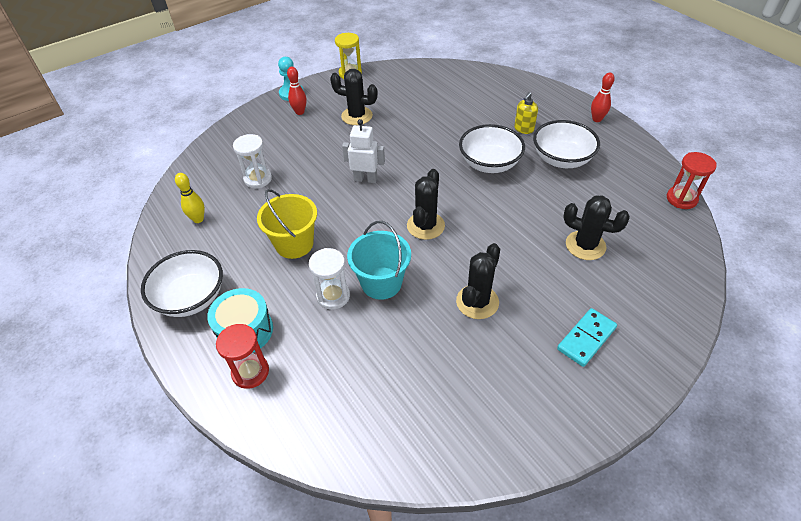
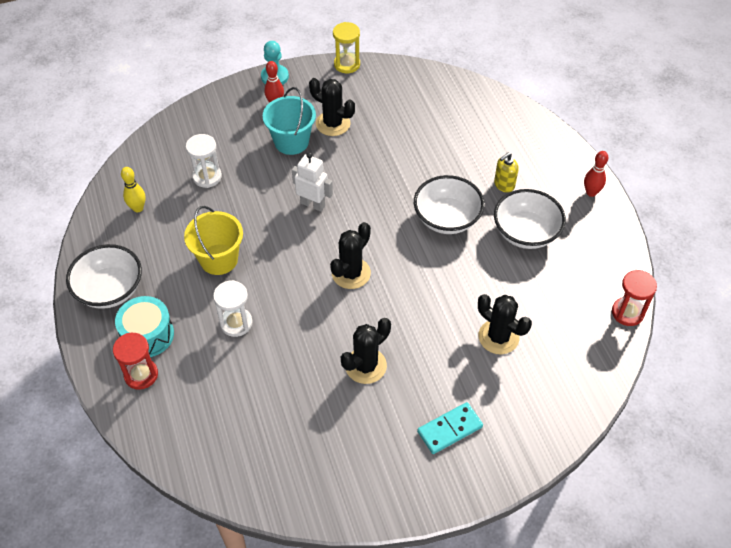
camera: 15 degrees right, 5 degrees up
(381, 283) = (285, 322): turquoise bucket -> turquoise bucket (291, 142)

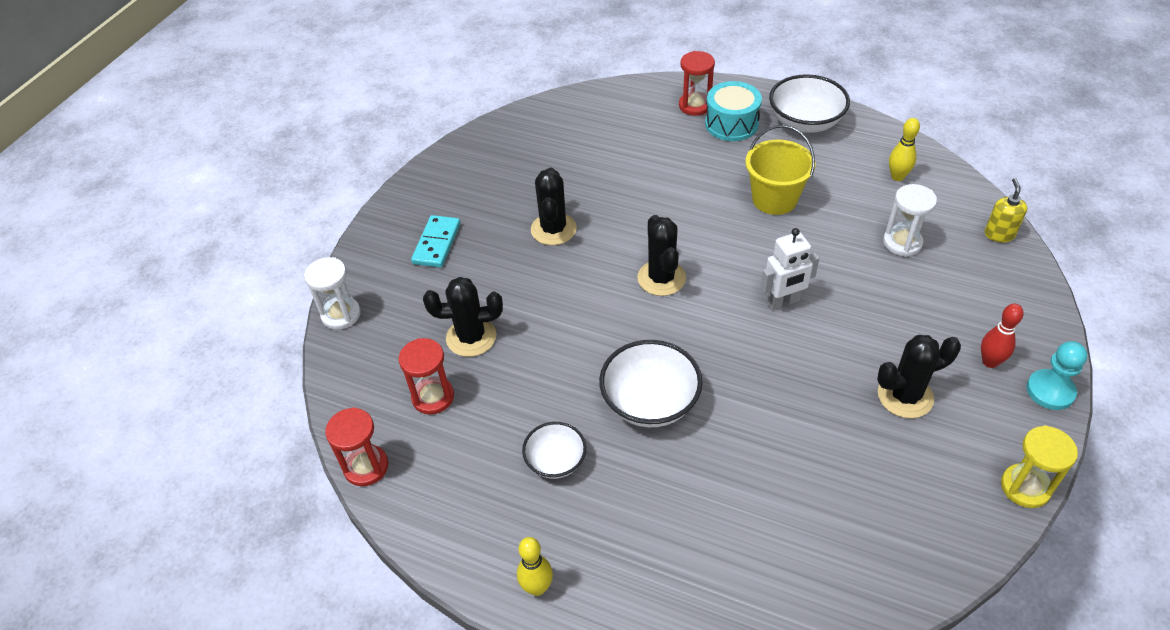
camera: 135 degrees right, 5 degrees down
(236, 323) = (688, 176): white hourglass -> white hourglass (341, 315)
(291, 142) = (903, 339): turquoise bucket -> none
(504, 185) = (643, 498): yellow soap dispenser -> yellow soap dispenser (999, 234)
(525, 233) = (555, 461): white bowl -> white bowl, size x0.61
(556, 320) = (433, 397): none -> red hourglass
(591, 192) = (537, 587): red bowling pin -> yellow bowling pin

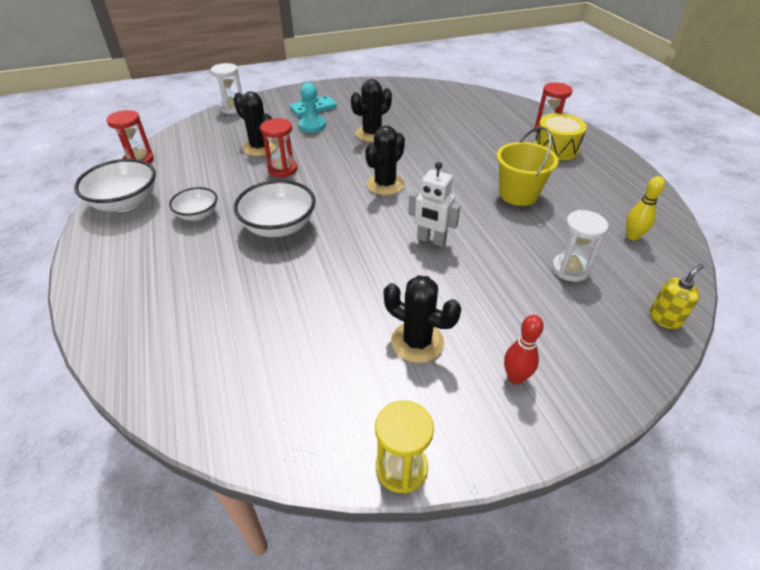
camera: 45 degrees right, 5 degrees down
(433, 397) = (205, 156): red hourglass -> red hourglass (282, 169)
(537, 587) = (97, 252): yellow bowling pin -> none
(731, 124) = (556, 148): turquoise drum -> yellow drum
(805, 122) = (610, 174): white bowl -> white bowl (125, 203)
(1050, 391) = (533, 436): turquoise pawn -> turquoise pawn (312, 125)

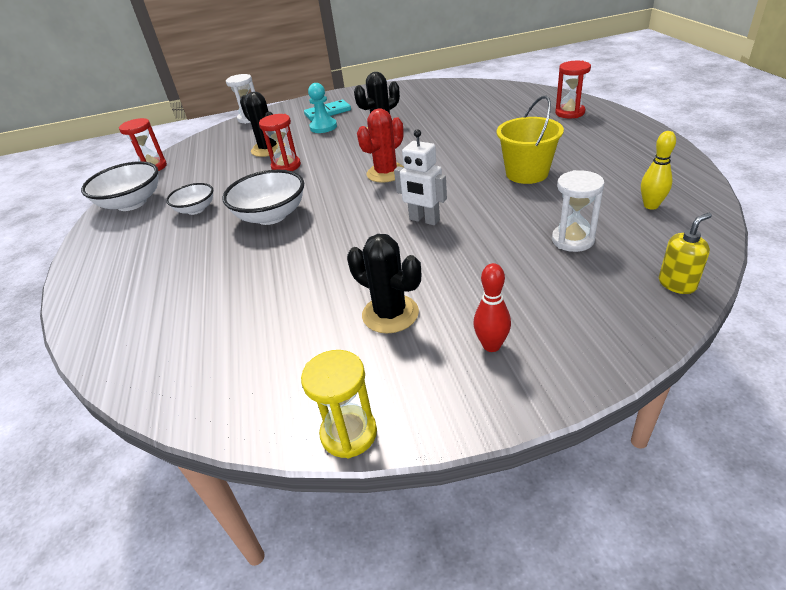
camera: 10 degrees right, 5 degrees down
(385, 184) = (386, 173): black cactus -> red cactus
(556, 148) = (576, 129): yellow drum -> none

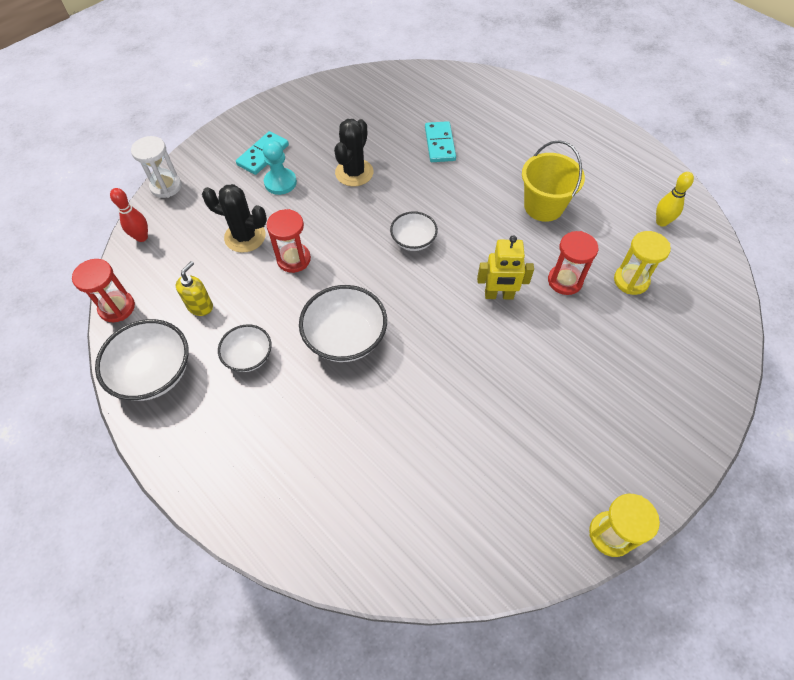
camera: 35 degrees left, 20 degrees up
(386, 173) = (413, 241): red cactus -> white bowl
(390, 314) = (553, 413): black cactus -> none
(424, 220) = (499, 295): white robot -> yellow robot
(468, 124) = (440, 144): none -> turquoise domino
(491, 345) = (646, 412): red bowling pin -> red bowling pin (142, 237)
(569, 113) = (524, 107): red hourglass -> red hourglass (565, 281)
(572, 240) = (631, 281): white hourglass -> yellow hourglass
(677, 284) = (723, 303): yellow soap dispenser -> yellow soap dispenser (200, 306)

